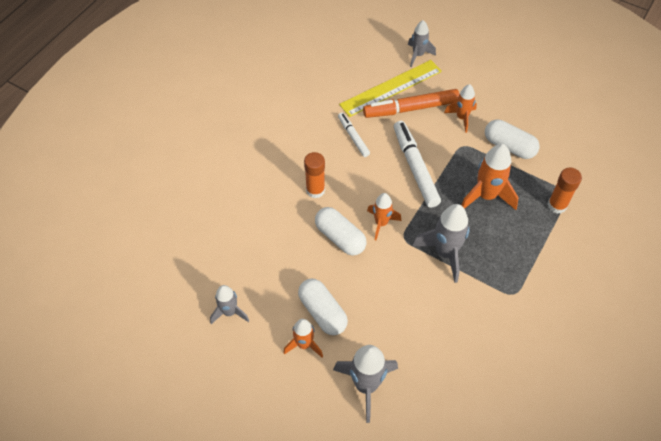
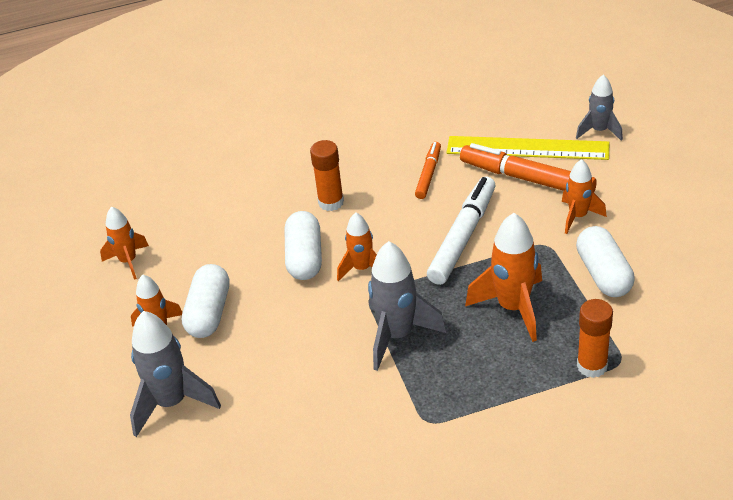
camera: 45 degrees right, 15 degrees down
(230, 312) = (128, 261): grey rocket -> orange rocket
(353, 137) = (428, 174): white marker -> orange marker

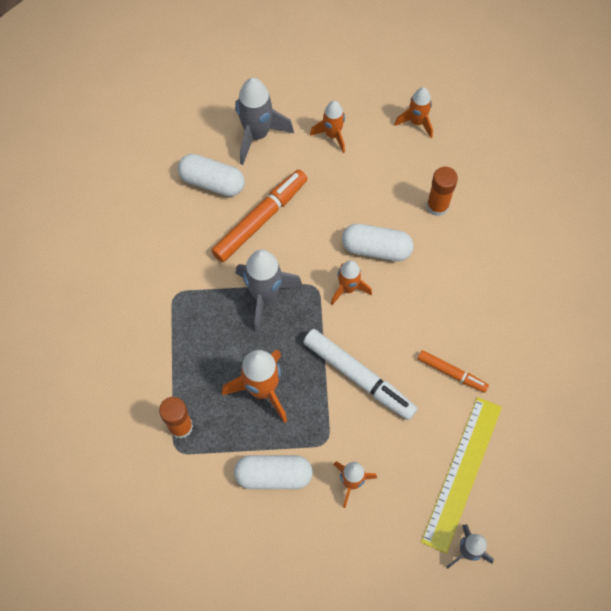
camera: 100 degrees right, 25 degrees up
(209, 313) = (338, 170): white capsule -> white capsule (212, 182)
(331, 202) = (439, 283): orange glue stick -> orange glue stick (437, 206)
(526, 179) = (417, 456): orange marker -> orange marker (260, 219)

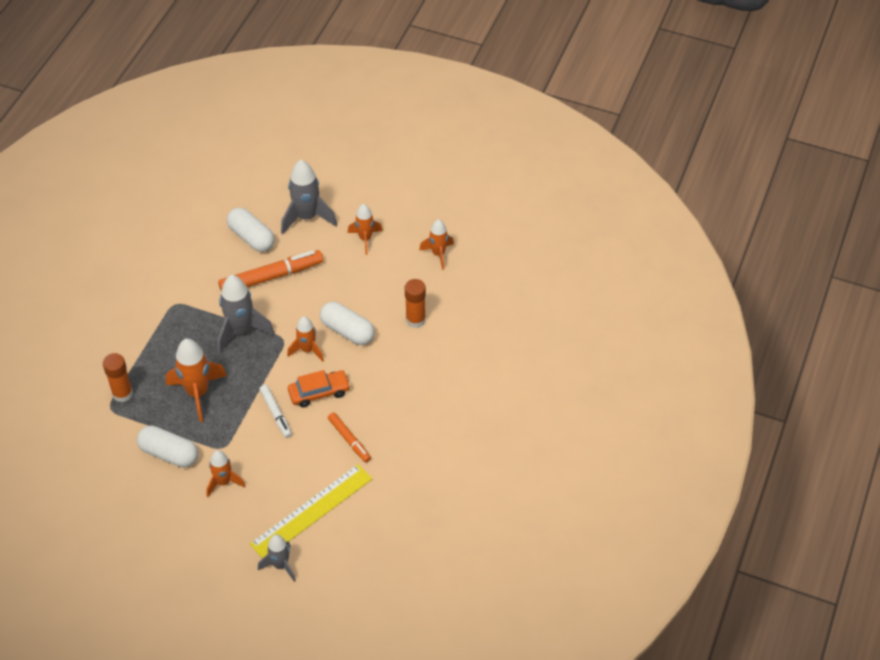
camera: 25 degrees right, 15 degrees down
(359, 377) = (276, 414): white marker -> white marker, size x0.57
(389, 332) = (319, 392): none -> orange car

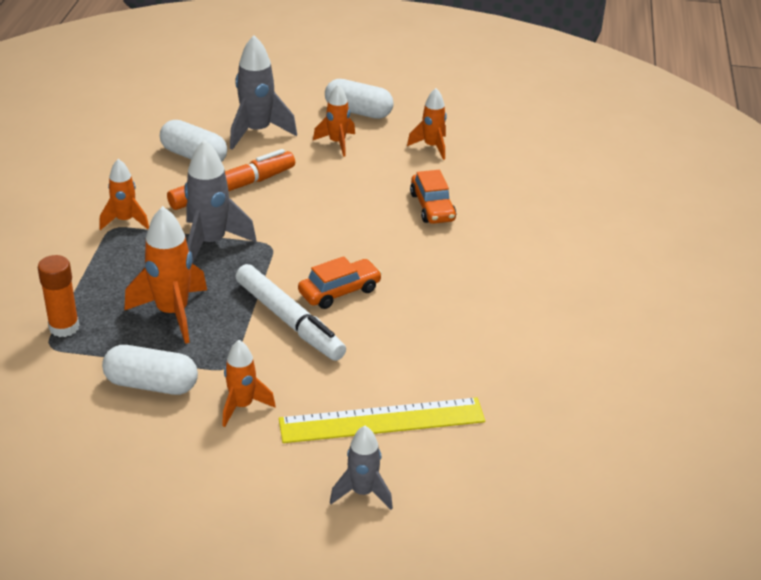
camera: 15 degrees left, 15 degrees down
(276, 414) = (289, 321): white marker -> white marker, size x1.76
(307, 350) = (306, 251): orange rocket -> orange rocket (125, 221)
(311, 511) = (382, 420): yellow ruler -> yellow ruler turned 45 degrees clockwise
(347, 331) = (351, 227): white capsule -> white capsule (358, 112)
(349, 440) = (401, 335): orange marker -> none
(415, 319) = (432, 207): orange glue stick -> orange car

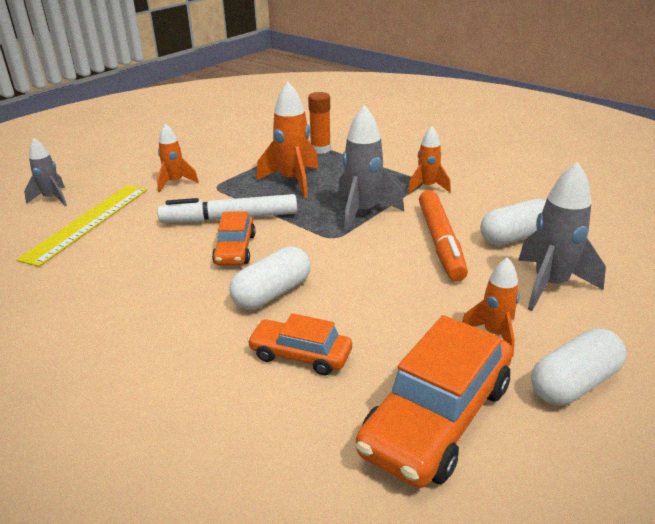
camera: 125 degrees right, 5 degrees down
(151, 384) = (234, 162): white capsule -> white capsule (272, 293)
(432, 147) = (436, 417): orange rocket -> orange car

